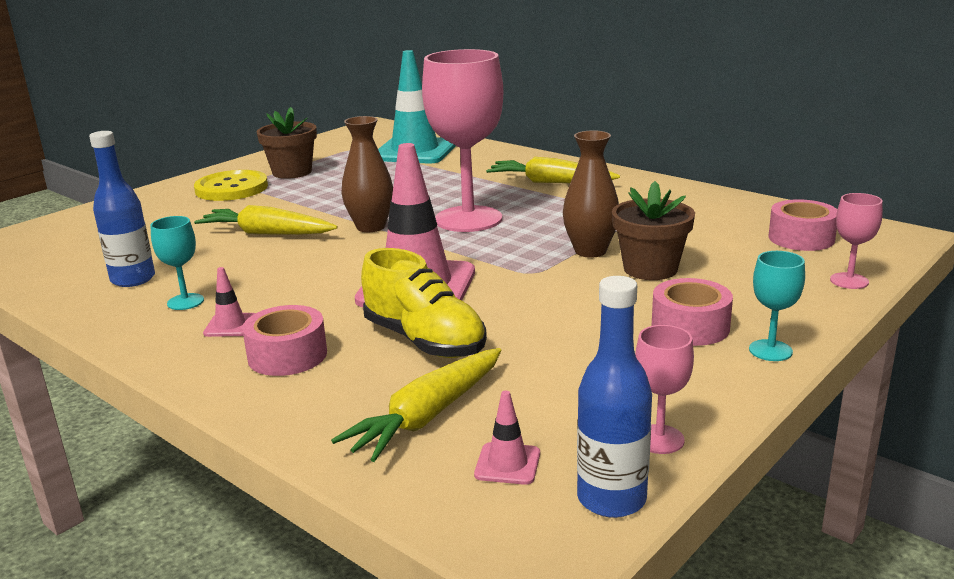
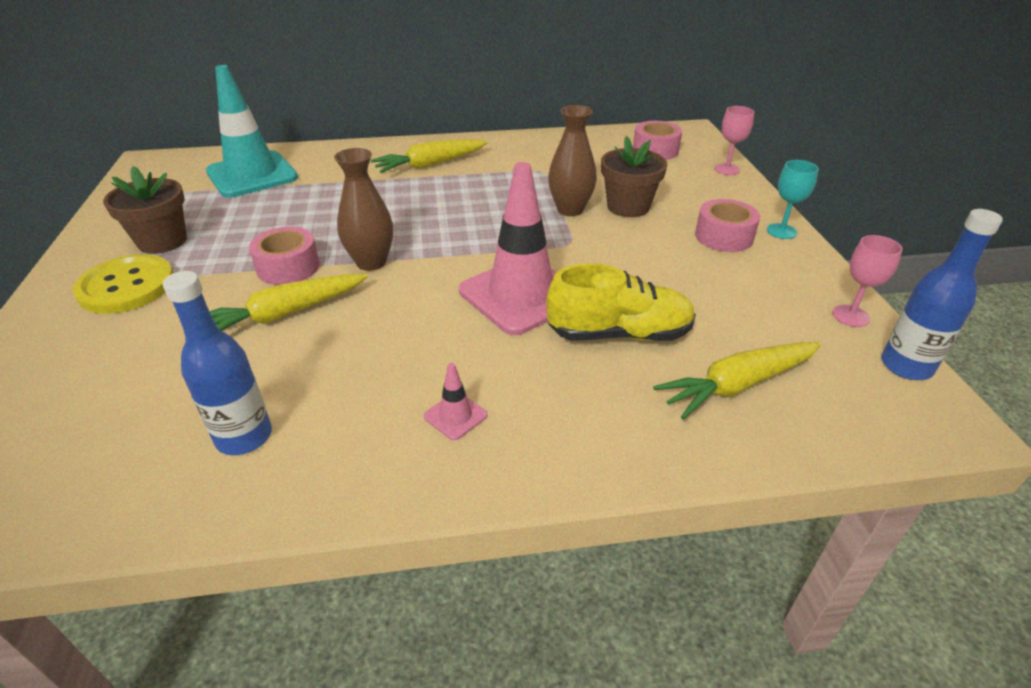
camera: 50 degrees left, 15 degrees up
(185, 302) = (360, 423): turquoise goblet -> none
(287, 355) = (559, 408): pink tape -> pink tape (288, 267)
(427, 416) = (737, 385): yellow carrot -> yellow carrot turned 75 degrees clockwise
(468, 219) = (436, 220): pink goblet -> none
(507, 464) = (834, 383): pink traffic cone -> none

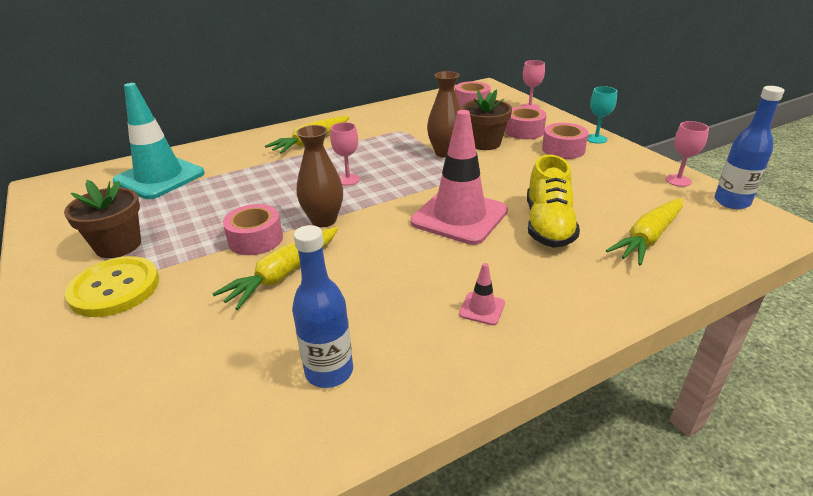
camera: 20 degrees left, 5 degrees down
(434, 219) = (348, 179): none -> pink goblet
(619, 334) = (548, 225): yellow shoe -> yellow shoe turned 120 degrees clockwise
(692, 201) = (524, 131): none -> pink tape

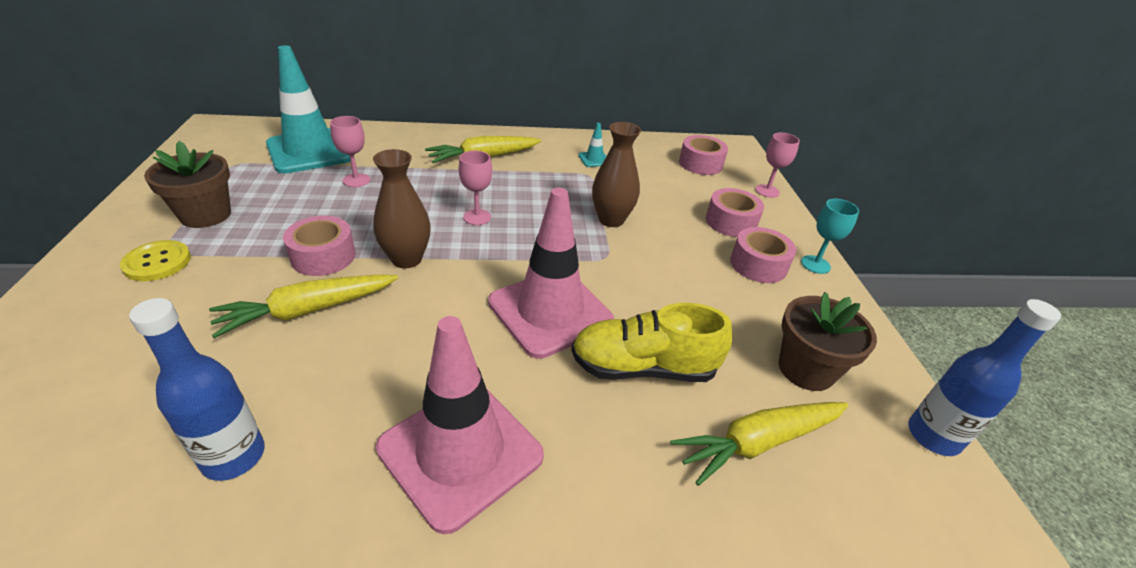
camera: 20 degrees right, 5 degrees up
(115, 288) = (157, 262): yellow button -> yellow button, size x0.65
(395, 120) = (594, 159): none -> turquoise traffic cone
(482, 308) = (460, 452): pink traffic cone -> pink traffic cone, size x2.49
(484, 143) = (668, 222): brown flower pot -> brown flower pot (806, 369)
(548, 225) = (643, 367): yellow shoe -> yellow shoe turned 60 degrees clockwise
(678, 180) = (879, 369): pink goblet -> pink goblet (356, 180)

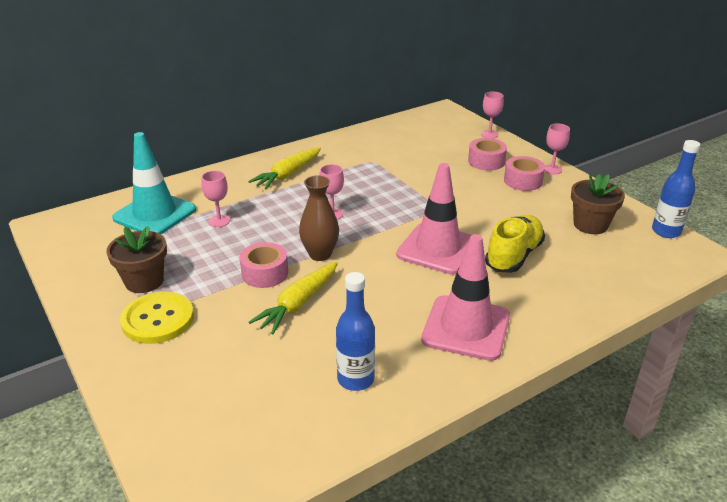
camera: 25 degrees left, 5 degrees down
(157, 262) = (158, 319): yellow button -> yellow button, size x1.53
(594, 159) = (364, 150): turquoise traffic cone -> none
(611, 220) = (416, 185): brown vase -> none
(643, 367) = (513, 256): yellow shoe -> yellow shoe turned 150 degrees clockwise
(700, 164) = (434, 130): pink tape -> none
(758, 443) = (596, 265): yellow carrot -> none
(815, 264) = (552, 169): turquoise goblet -> pink goblet

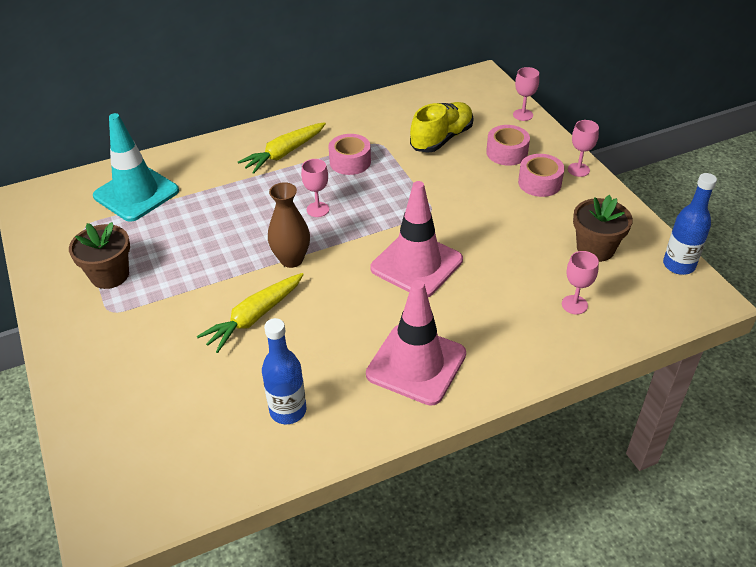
camera: 10 degrees right, 10 degrees up
(158, 319) = (114, 321): yellow button -> none
(219, 221) = (199, 208): pink goblet -> pink goblet (574, 305)
(265, 273) = (230, 277): pink tape -> pink tape (350, 162)
(513, 256) = (496, 281): yellow shoe -> yellow shoe (441, 139)

